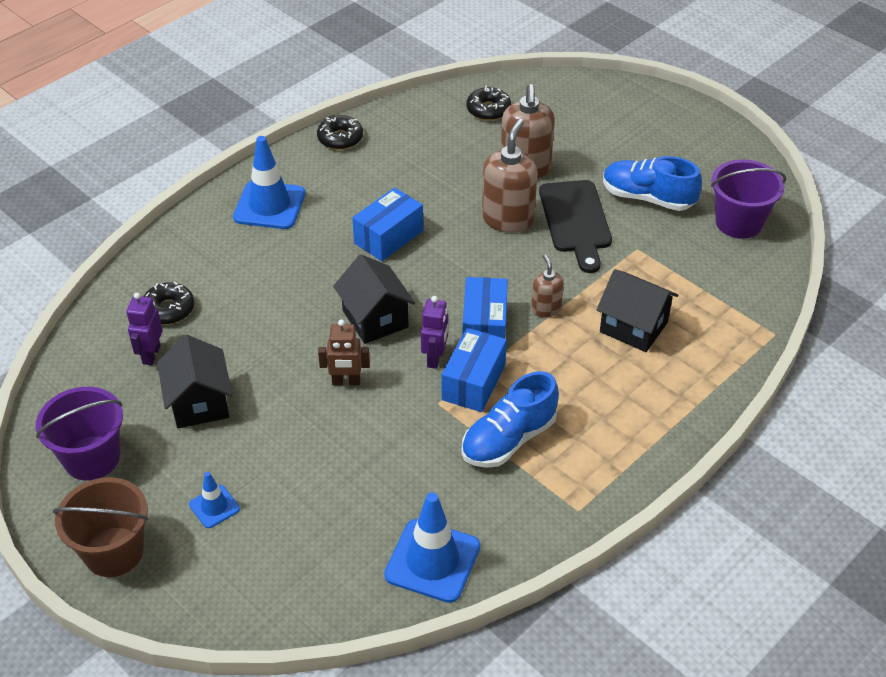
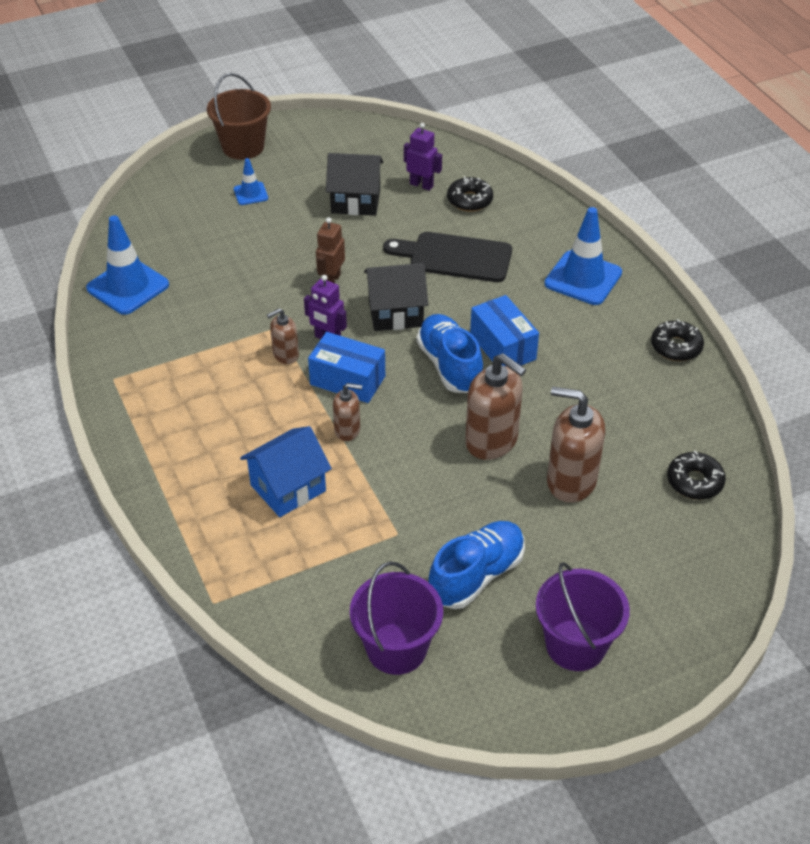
camera: 110 degrees right, 0 degrees up
(92, 458) = (332, 146): purple bucket -> purple bucket (575, 645)
(473, 382) = (285, 355): blue box -> brown soap dispenser
(508, 439) = (210, 359): blue shoe -> blue shoe (449, 366)
(576, 221) = (465, 496): black cutting board -> black cutting board (454, 257)
(633, 327) = (288, 488): black house -> blue house

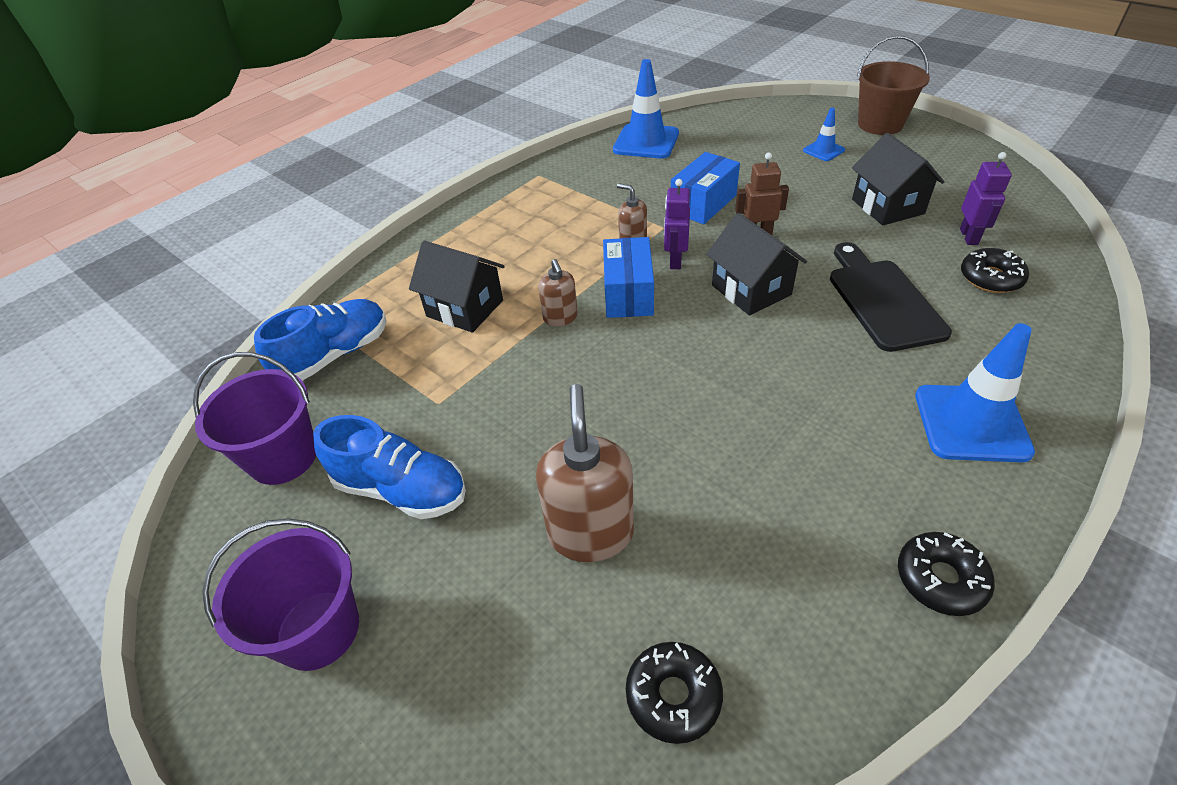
camera: 70 degrees right, 0 degrees up
(288, 488) = (465, 308): blue house -> black house
(449, 366) = (706, 356): blue shoe -> blue shoe (335, 355)
(492, 441) = (613, 432): brown soap dispenser -> none
(503, 347) = (773, 389): blue box -> blue box (703, 203)

